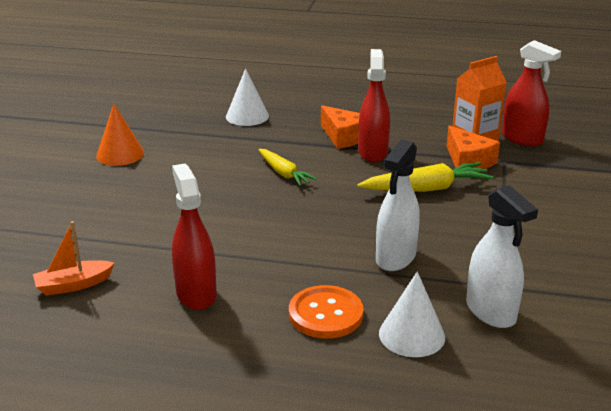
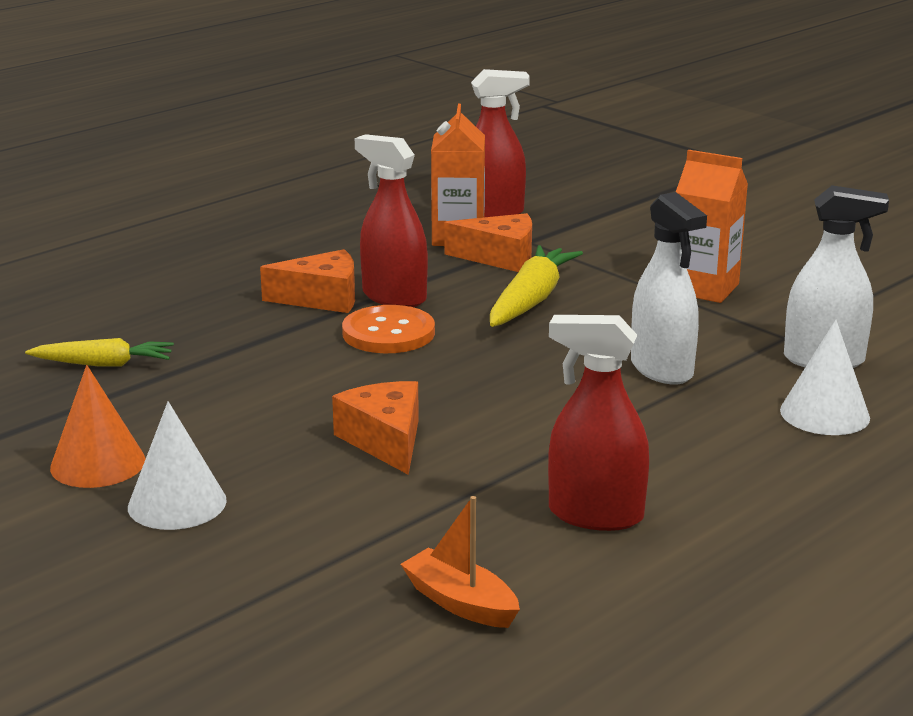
camera: 55 degrees left, 5 degrees down
(73, 285) = (460, 603): orange boat -> orange boat turned 120 degrees clockwise
(212, 208) = (385, 440): none -> orange cheese
(247, 116) = (144, 336): white cone -> white cone (177, 503)
(284, 173) = (361, 365): yellow carrot -> yellow carrot (103, 364)
(325, 314) = (734, 447): orange button -> orange button (388, 333)
(531, 235) = (704, 288): none -> orange carton

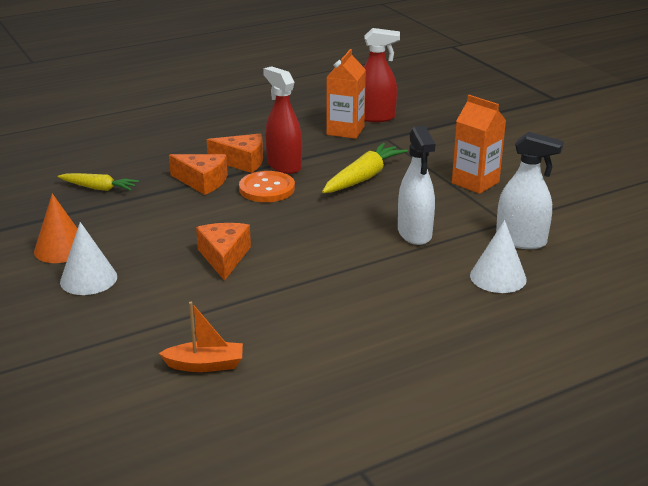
camera: 15 degrees right, 5 degrees up
(460, 603) = (205, 365): orange boat -> orange boat turned 120 degrees clockwise
(500, 257) = (362, 147): orange cheese -> orange cheese (202, 181)
(595, 515) = (315, 322): red spray bottle -> none

